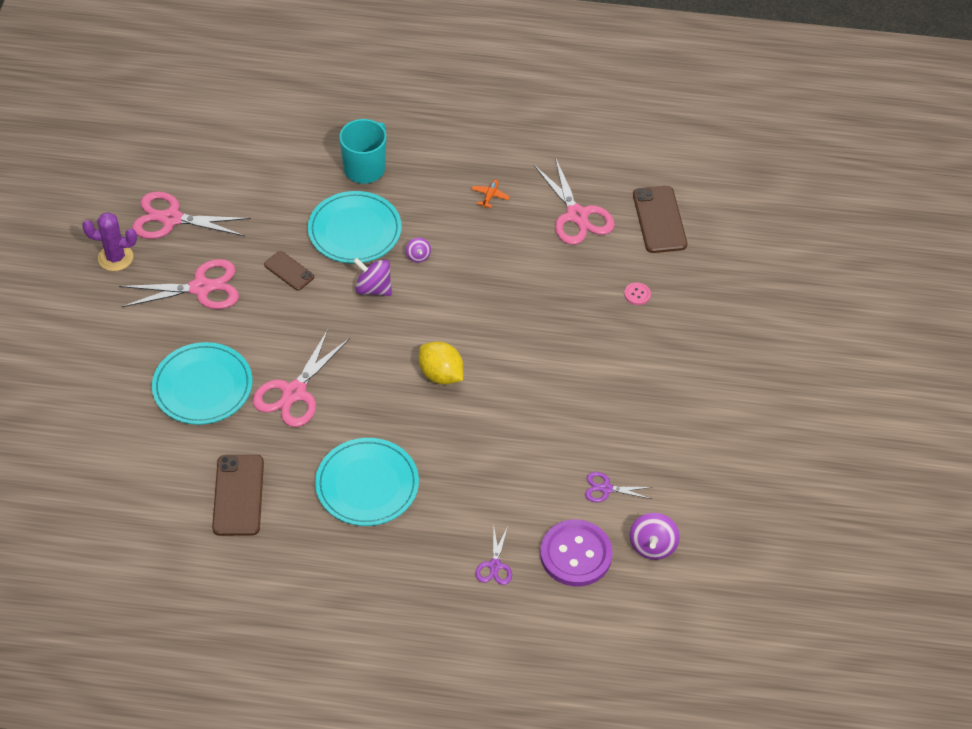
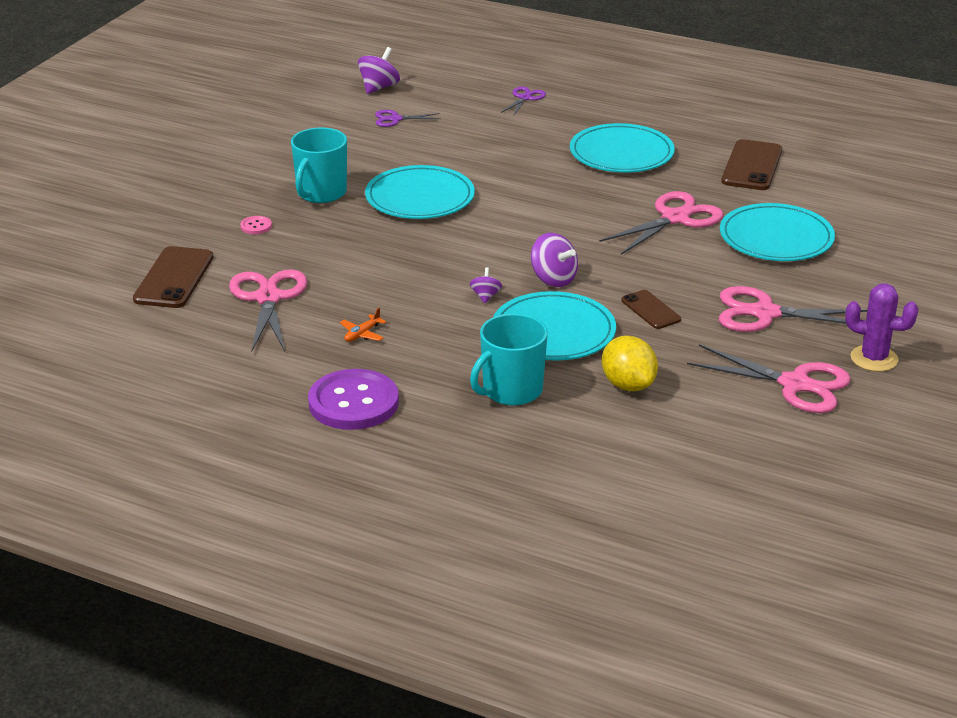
camera: 160 degrees left, 20 degrees down
(441, 375) = (511, 206): yellow lemon -> yellow lemon (628, 385)
(523, 367) = (420, 198): none -> turquoise plate
(576, 554) = (449, 93): purple button -> purple button (353, 403)
(606, 489) = (395, 119): purple scissors -> purple scissors turned 150 degrees clockwise
(610, 352) = (321, 193): none -> turquoise mug

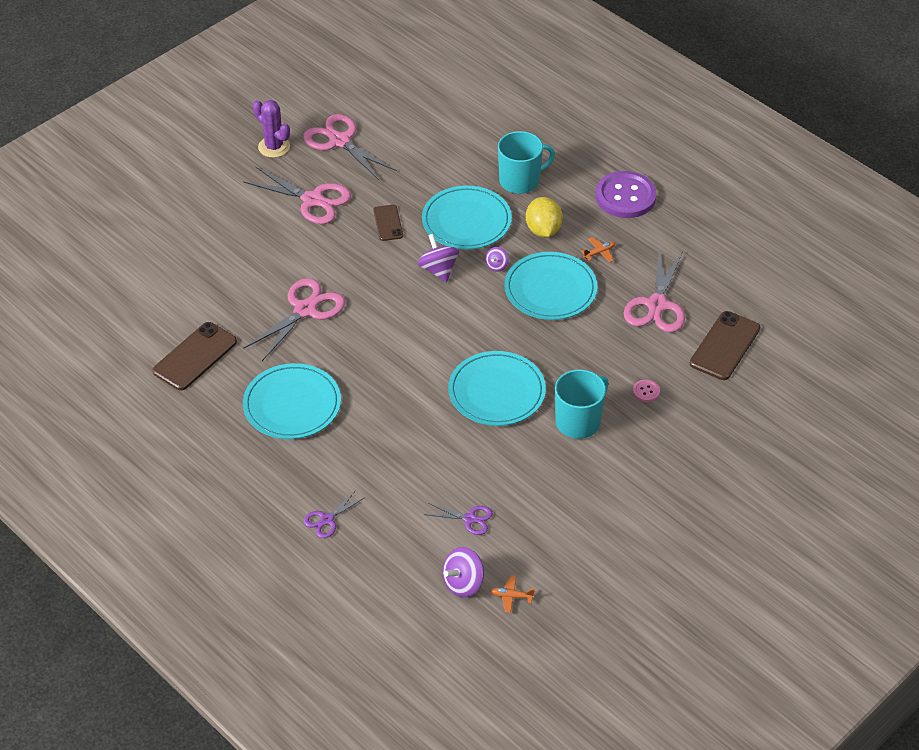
camera: 160 degrees left, 15 degrees up
(333, 88) = (511, 596): none -> orange plane
(628, 385) = (444, 166): yellow lemon -> yellow lemon (543, 230)
(675, 218) = (305, 310): pink scissors -> pink scissors turned 150 degrees clockwise
(776, 238) = (245, 268): turquoise plate -> turquoise plate (550, 289)

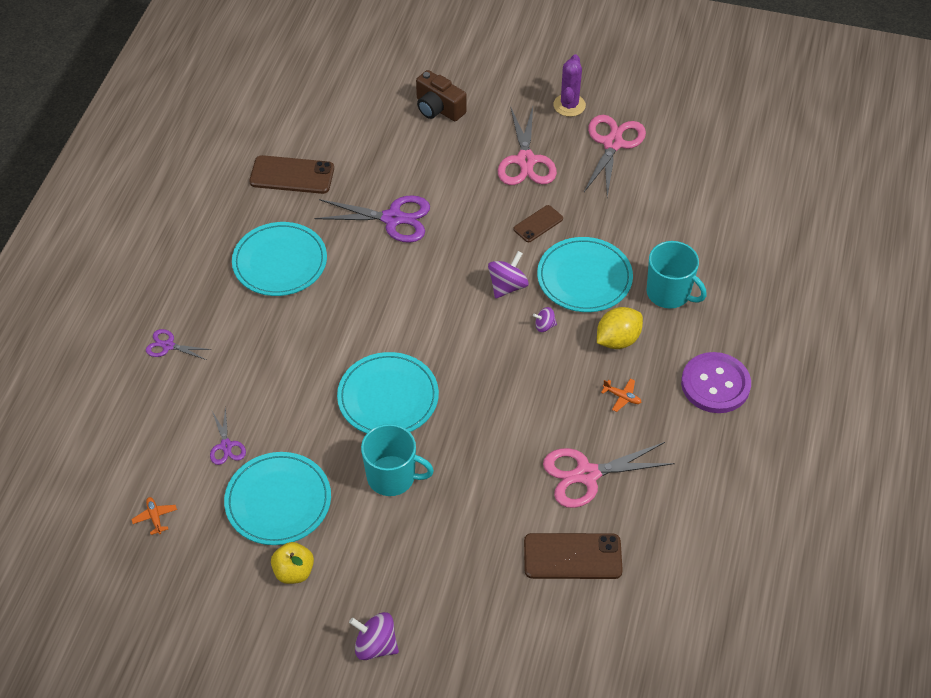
camera: 60 degrees right, 5 degrees up
(202, 228) = (438, 108): none -> brown camera
(305, 310) = (393, 218): pink scissors -> purple scissors
(463, 583) = (151, 474): purple spinning top -> purple spinning top (375, 645)
(550, 289) = (544, 380): turquoise plate -> turquoise plate (278, 501)
(629, 521) = (294, 572): none -> yellow apple
(646, 391) = (466, 515): pink button -> none

